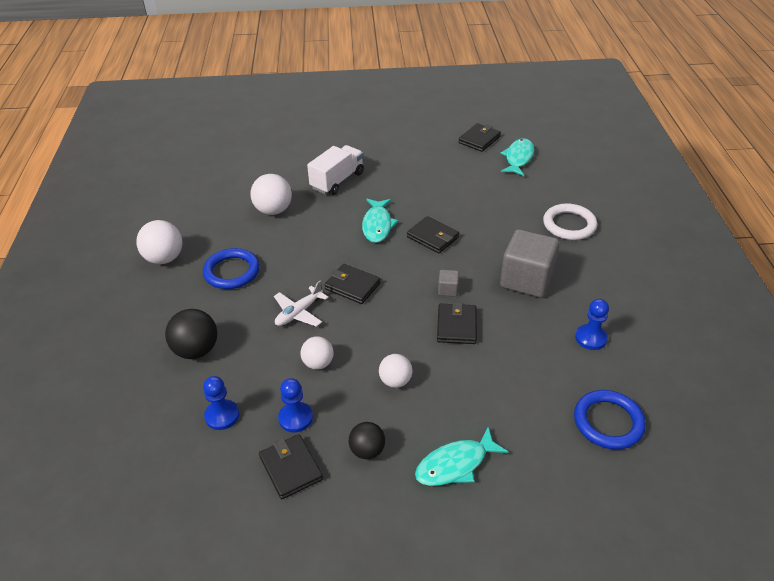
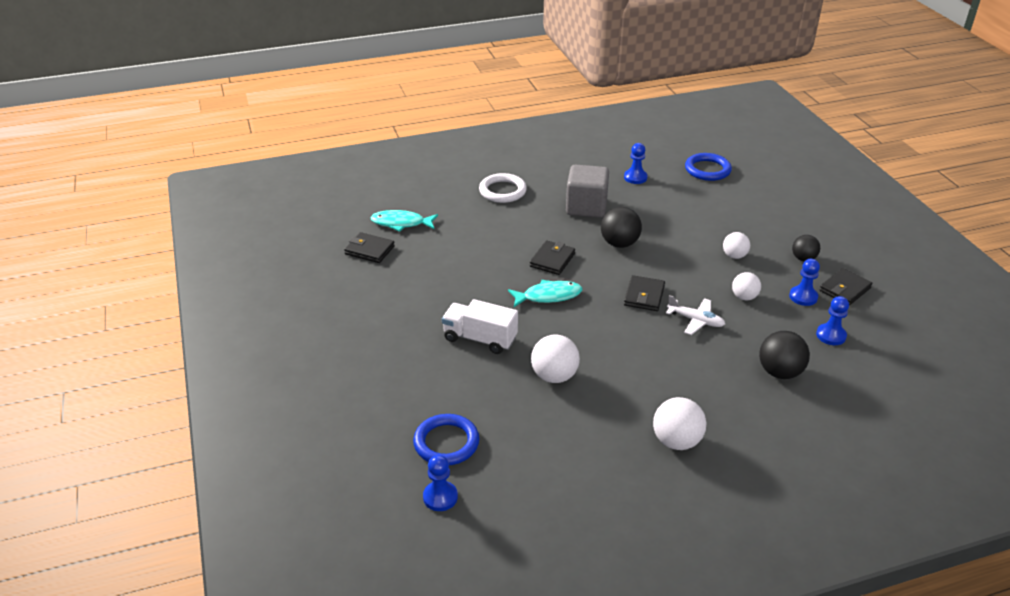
camera: 105 degrees left, 5 degrees down
(194, 147) = (440, 497): none -> blue pawn
(232, 272) = (668, 380): blue ring -> blue ring (446, 443)
(448, 290) = (619, 243): grey cube -> black ball
(455, 464) = (784, 222): turquoise fish -> none
(456, 326) = (659, 235): black wallet -> none

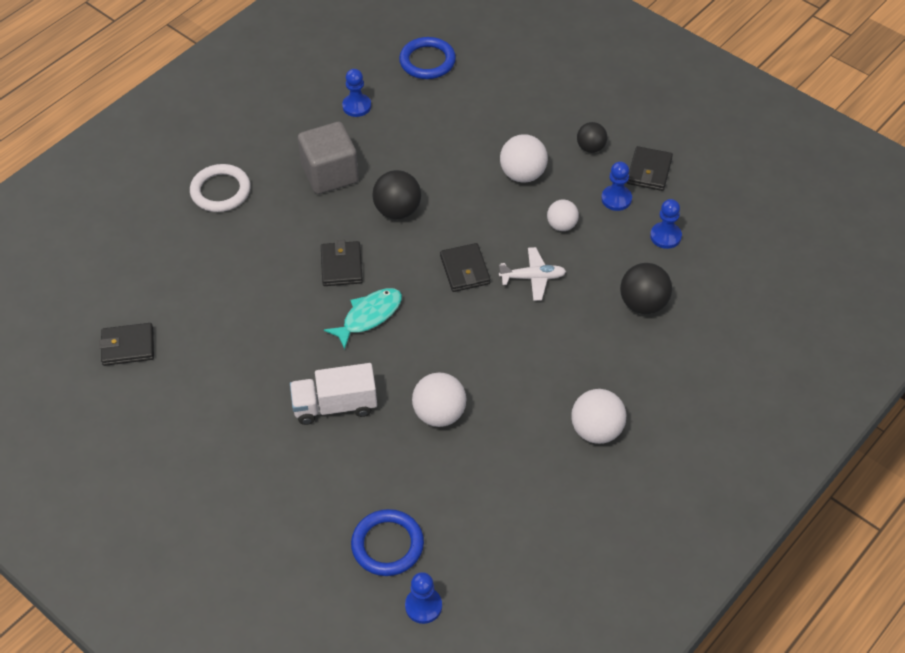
camera: 30 degrees left, 15 degrees up
(401, 223) = (136, 291): turquoise fish -> none
(734, 256) = (523, 174): white ball -> white ball, size x1.55

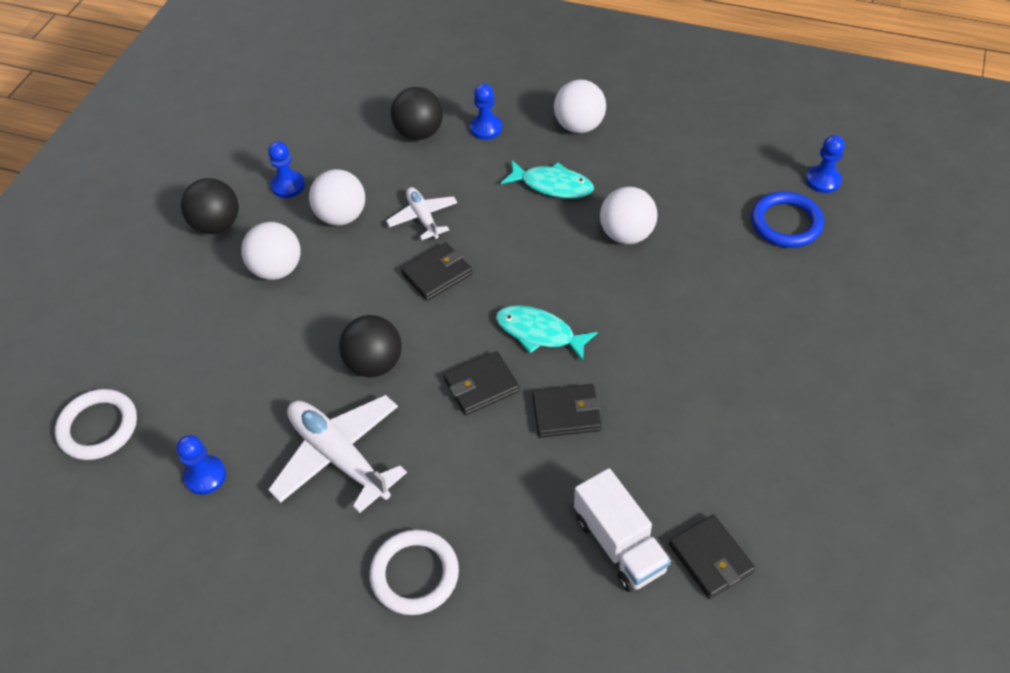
camera: 110 degrees left, 0 degrees up
(330, 174) = (339, 456): grey cube -> white plane
(335, 405) = (667, 318): white truck -> white truck (619, 544)
(427, 61) = (98, 427): blue ring -> white ring
(526, 381) = (552, 185): none -> turquoise fish
(562, 225) = (341, 216): white ball -> white ball, size x1.55
(591, 148) = (217, 225): black ball -> black ball, size x1.55
(649, 171) = (239, 171): black wallet -> black wallet (566, 413)
(665, 236) = (326, 139): blue pawn -> blue pawn (486, 128)

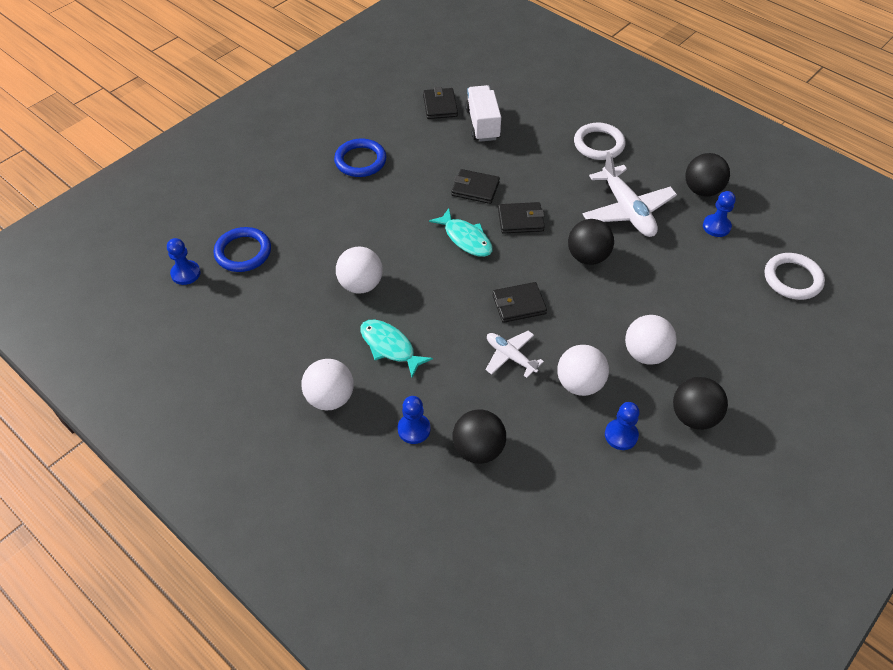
camera: 160 degrees left, 0 degrees up
(231, 538) = (702, 190): none -> black ball
(423, 218) = (510, 356): white plane -> white plane turned 135 degrees clockwise
(753, 399) = (360, 161): none -> blue ring

